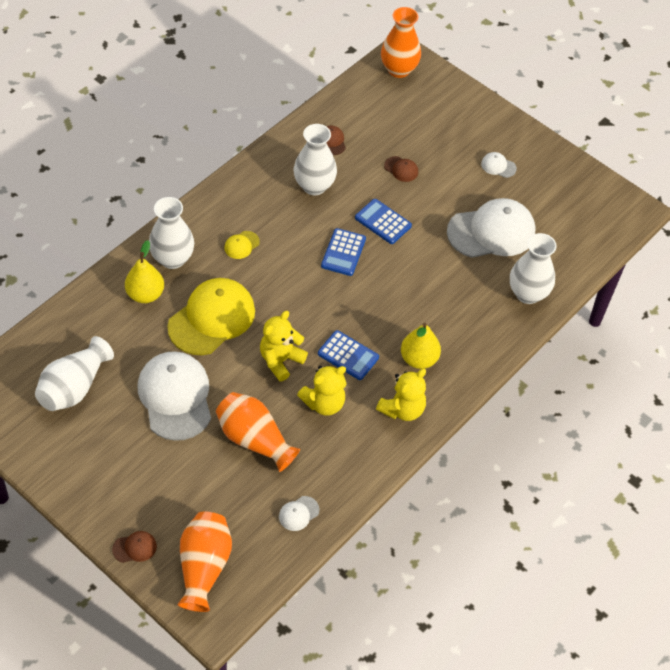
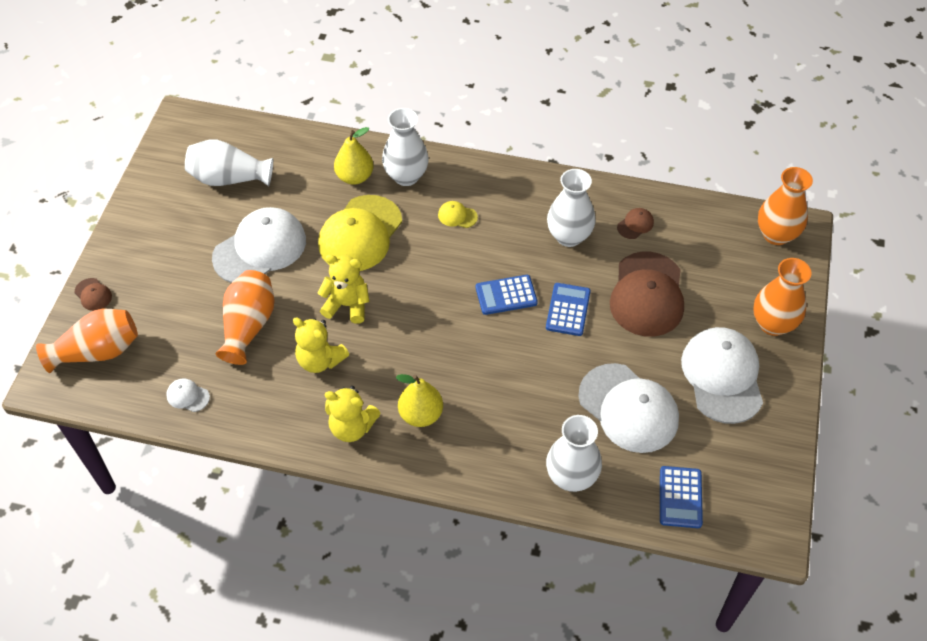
camera: 65 degrees right, 0 degrees up
(212, 318) = (360, 234): yellow cap -> yellow cap turned 105 degrees clockwise
(348, 355) = (386, 354): blue calculator -> blue calculator (680, 497)
(401, 169) = (647, 295): brown cap -> brown cap, size x2.41
(473, 115) = (773, 324): none -> orange vase
(498, 166) = (722, 376): white cap -> white cap, size x2.41

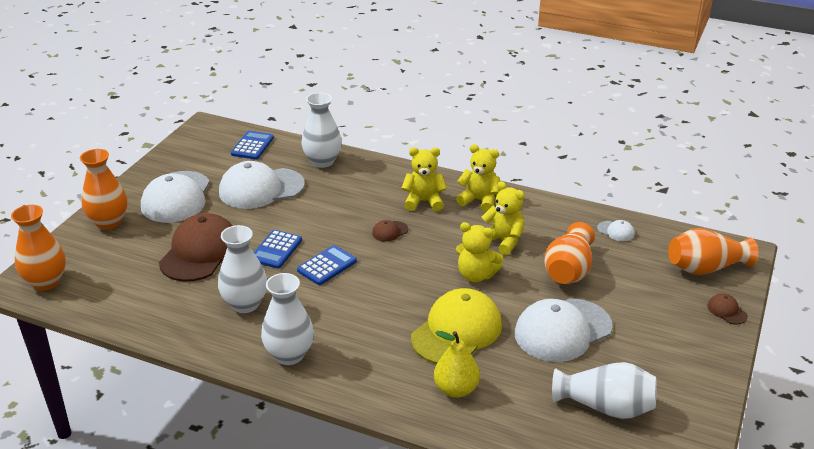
camera: 170 degrees left, 20 degrees down
(406, 176) = (396, 382): white vase -> white vase (289, 355)
(421, 414) = (424, 202): yellow pear -> yellow teddy bear
(457, 216) = (351, 335): yellow cap -> none
(506, 295) = (327, 266): blue calculator -> blue calculator turned 45 degrees counterclockwise
(628, 408) = (261, 188): white cap -> white cap turned 75 degrees counterclockwise
(635, 224) = (174, 306): brown cap -> brown cap (390, 231)

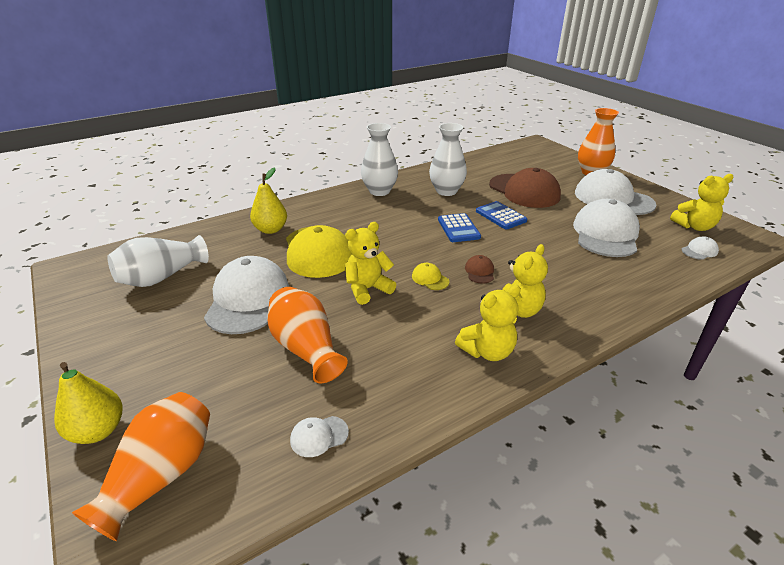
camera: 125 degrees right, 0 degrees up
(46, 282) = (532, 148): orange vase -> none
(252, 146) = (699, 251): blue calculator -> white cap
(322, 161) = (645, 279): white vase -> none
(427, 251) = (430, 279): none -> yellow cap
(503, 241) = (398, 330): yellow teddy bear -> yellow teddy bear (694, 226)
(727, 311) = (98, 431): brown cap -> yellow pear

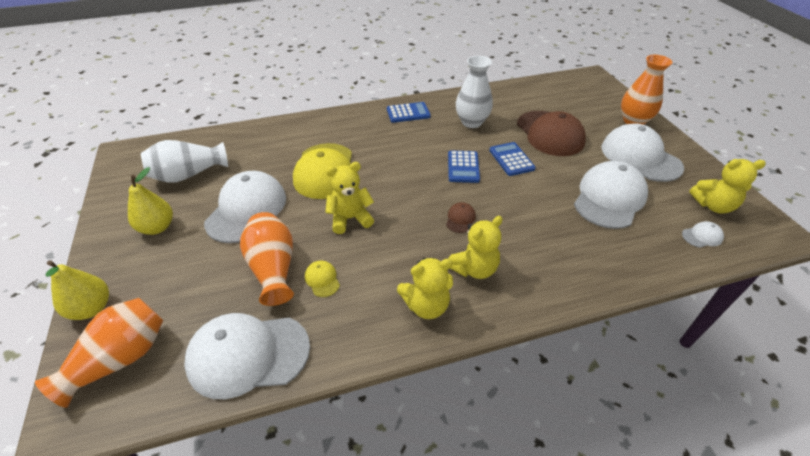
camera: 15 degrees right, 10 degrees up
(271, 229) = (294, 140): yellow pear -> yellow pear (157, 227)
(319, 436) = (248, 355): white cap -> white cap, size x2.41
(379, 191) = (408, 113): white vase -> blue calculator
(430, 279) = (410, 218): yellow cap -> yellow cap (322, 279)

